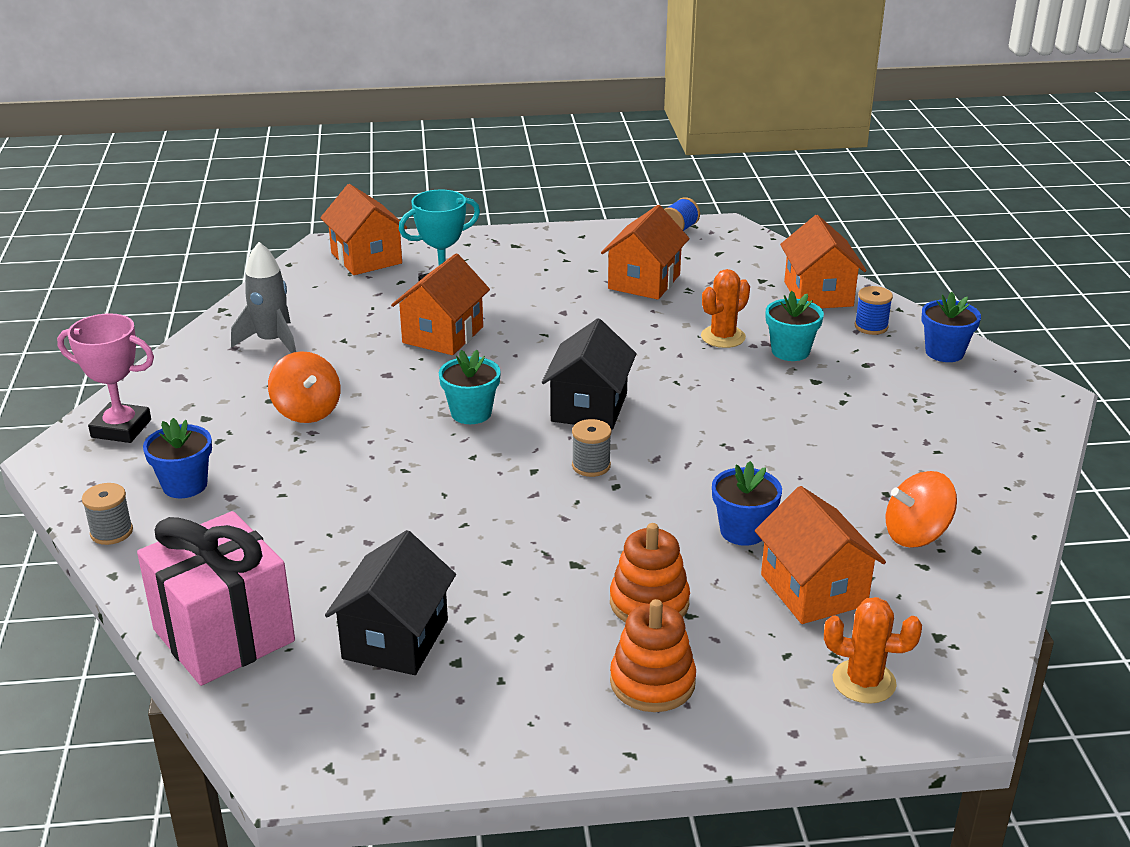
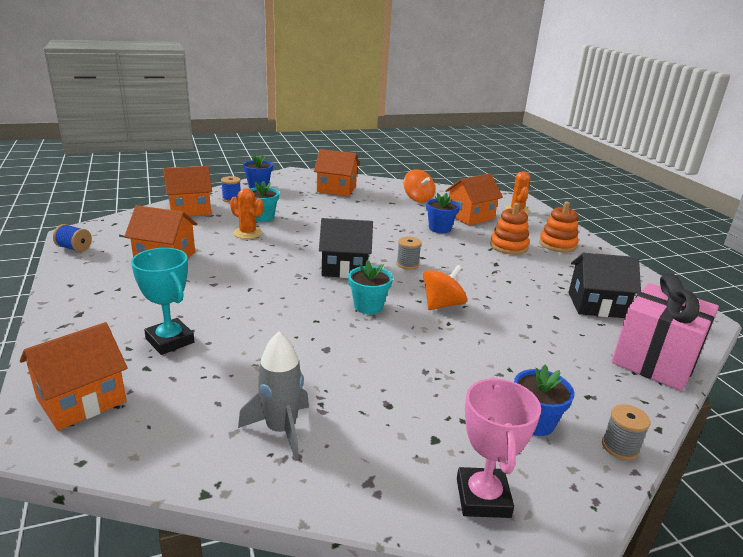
camera: 105 degrees left, 5 degrees down
(307, 411) = (397, 380): orange spinning top -> orange spinning top (442, 304)
(443, 335) = (255, 331): orange house -> orange house (336, 189)

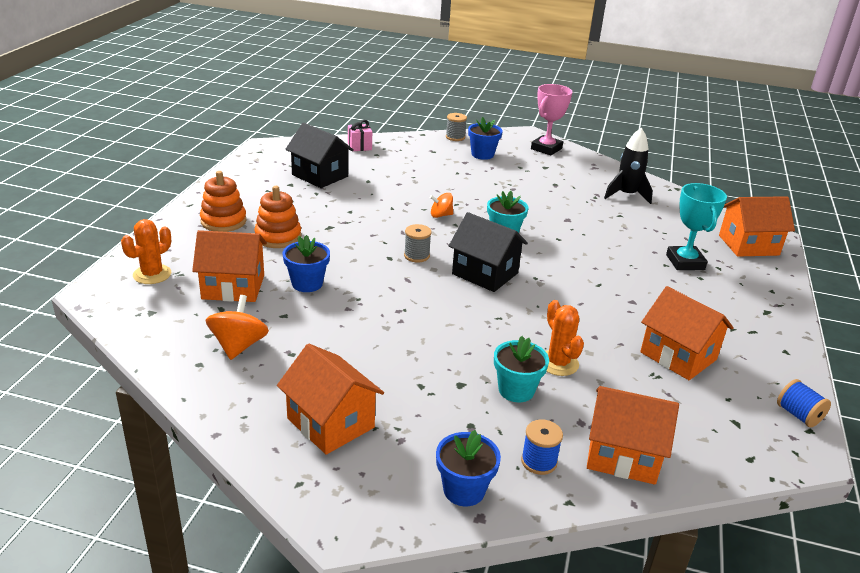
camera: 145 degrees left, 5 degrees up
(281, 429) = (626, 195): grey rocket -> black rocket
(442, 304) = (441, 215): orange spinning top -> orange spinning top, size x0.63
(654, 361) = (359, 146): pink gift -> pink gift, size x0.43

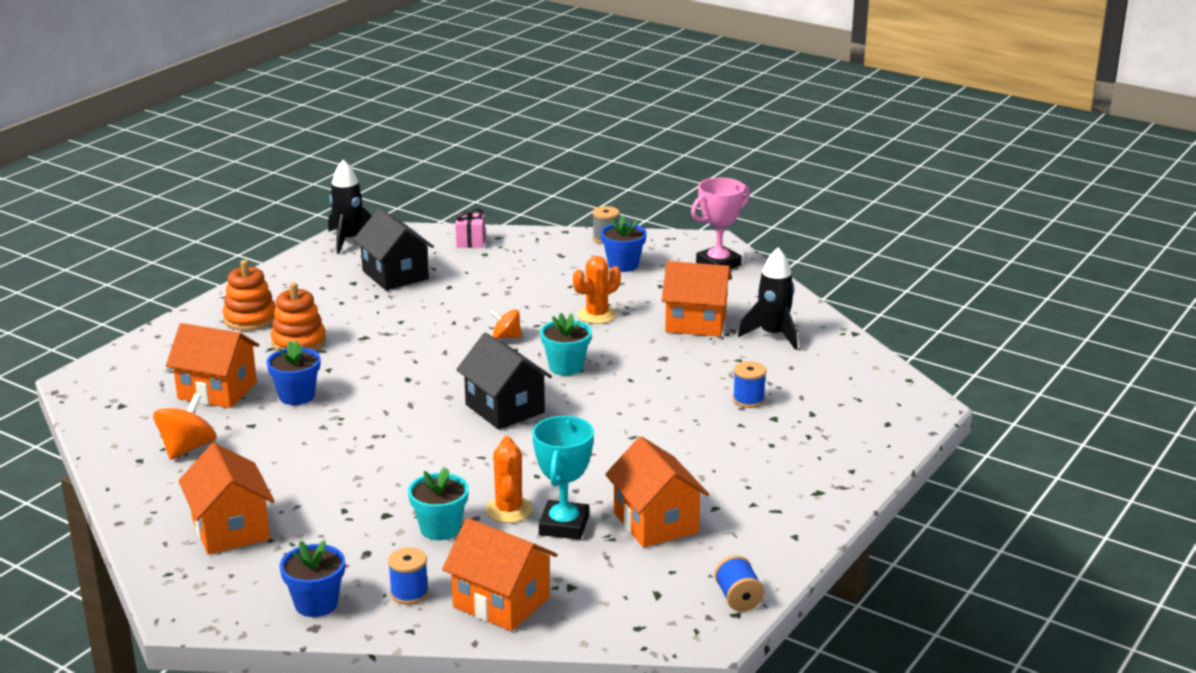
camera: 20 degrees right, 5 degrees down
(152, 274) = (143, 368): orange cactus -> orange cactus (597, 315)
(265, 152) = (349, 240): none -> black rocket
(416, 256) = (440, 380): grey spool -> none
(654, 245) = (748, 400): none -> blue spool
(685, 262) = (769, 424): turquoise trophy -> turquoise trophy (564, 525)
(748, 245) = (879, 414): orange house -> orange house (696, 322)

